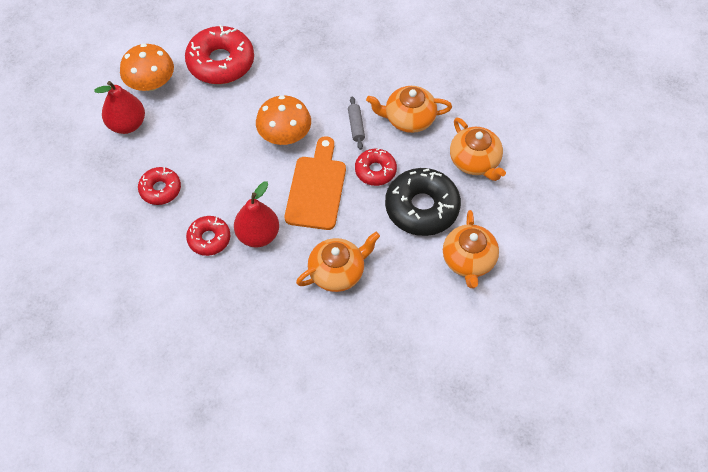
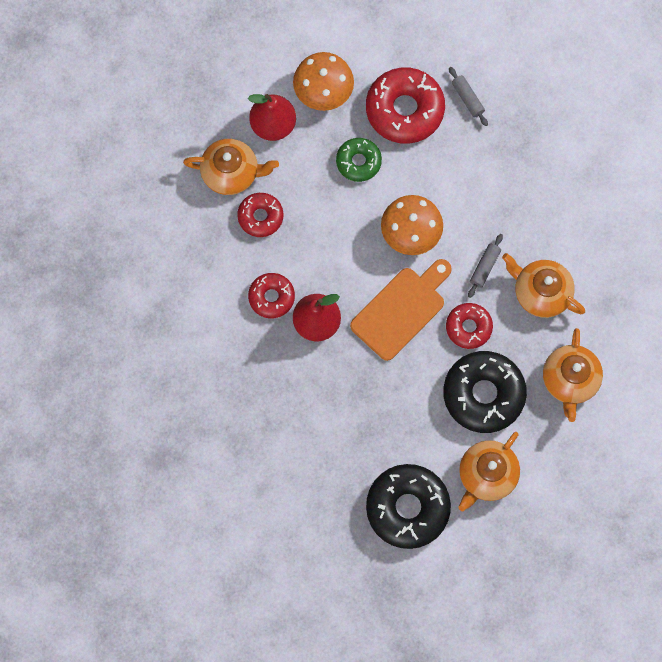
camera: 35 degrees right, 15 degrees up
(210, 112) = (358, 162): none -> green donut
(261, 32) = (467, 99): none -> grey rolling pin
(337, 272) = (362, 407): orange teapot -> orange teapot (231, 173)
(429, 322) = (407, 508): none -> black donut

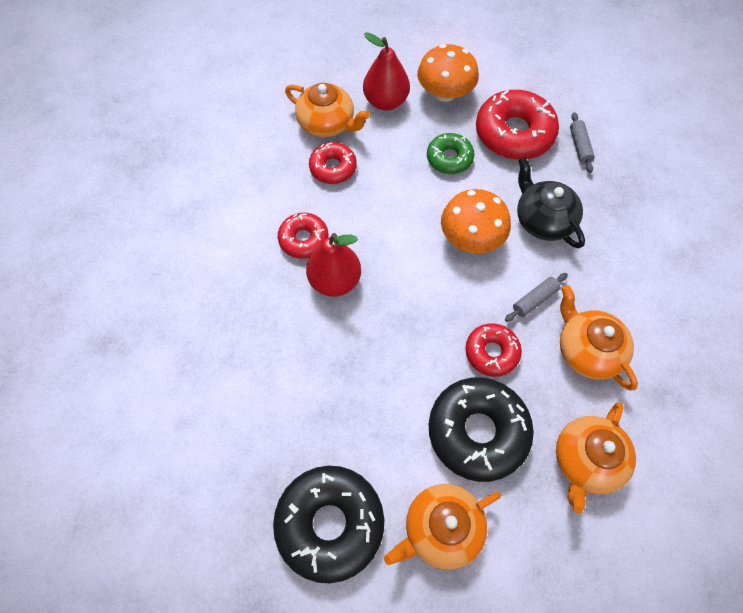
camera: 25 degrees right, 10 degrees down
(401, 310) = (427, 305): orange cutting board -> none
(463, 189) = (543, 220): none -> black teapot

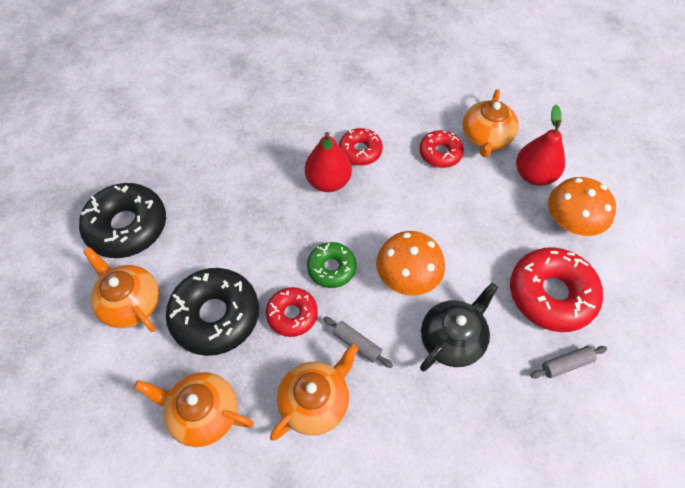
camera: 75 degrees right, 5 degrees down
(449, 158) = (491, 241): green donut -> green donut (331, 268)

